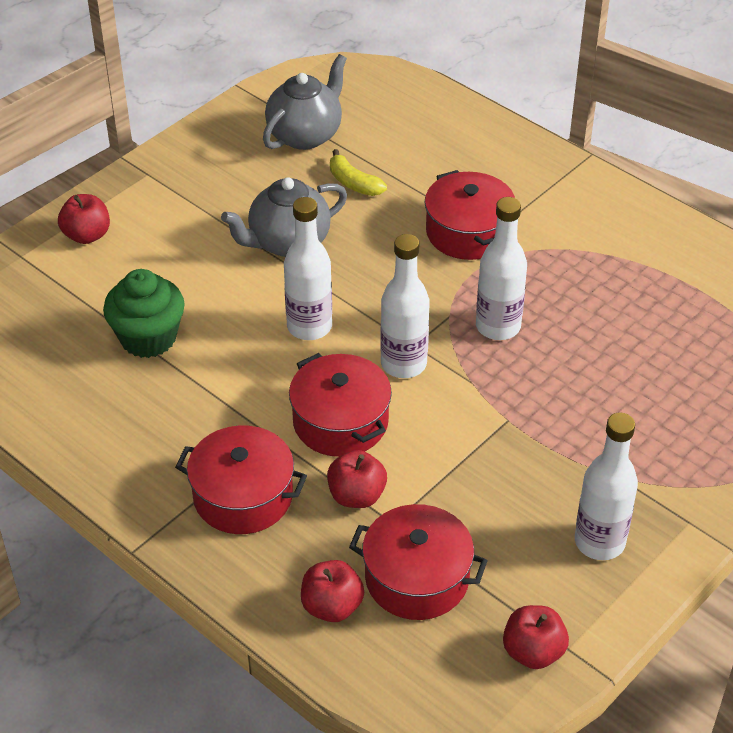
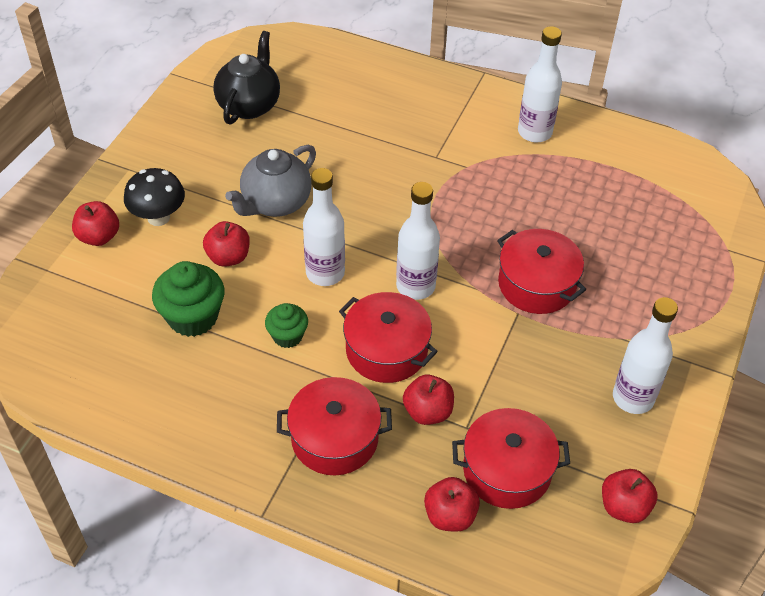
camera: 20 degrees left, 5 degrees up
(157, 230) = (158, 217): none -> black mushroom
(212, 286) = (228, 257): none -> red apple
(239, 381) = (287, 336): none -> green cupcake
(305, 135) = (249, 105): grey teapot -> black teapot
(354, 183) = (307, 138): yellow banana -> none
(468, 232) = (417, 160): red pot -> red pot (537, 284)
(498, 326) = (476, 235): white bottle -> white bottle (534, 132)

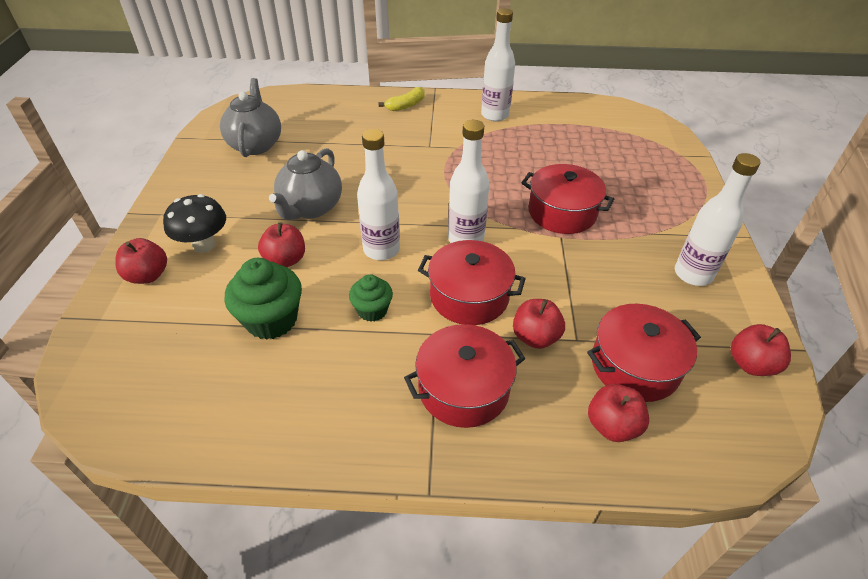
camera: 20 degrees left, 5 degrees down
(249, 105) = (256, 144): black teapot -> grey teapot
(436, 91) = (406, 105): none -> yellow banana

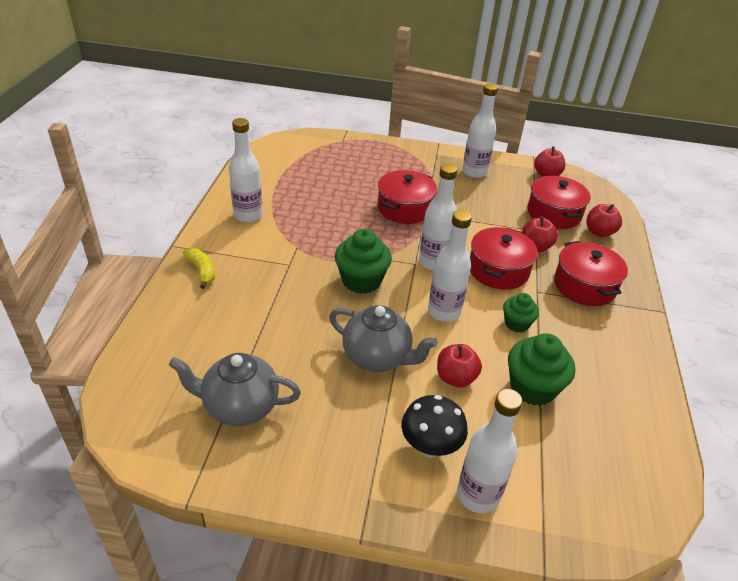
camera: 85 degrees left, 5 degrees down
(148, 275) = (478, 495): red apple -> white bottle
(417, 190) = (361, 281): none -> green cupcake

